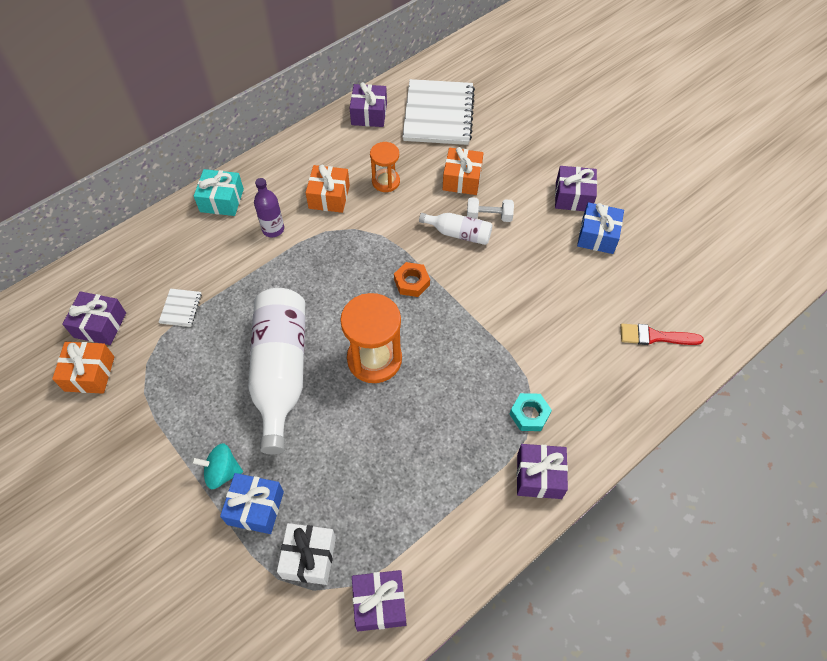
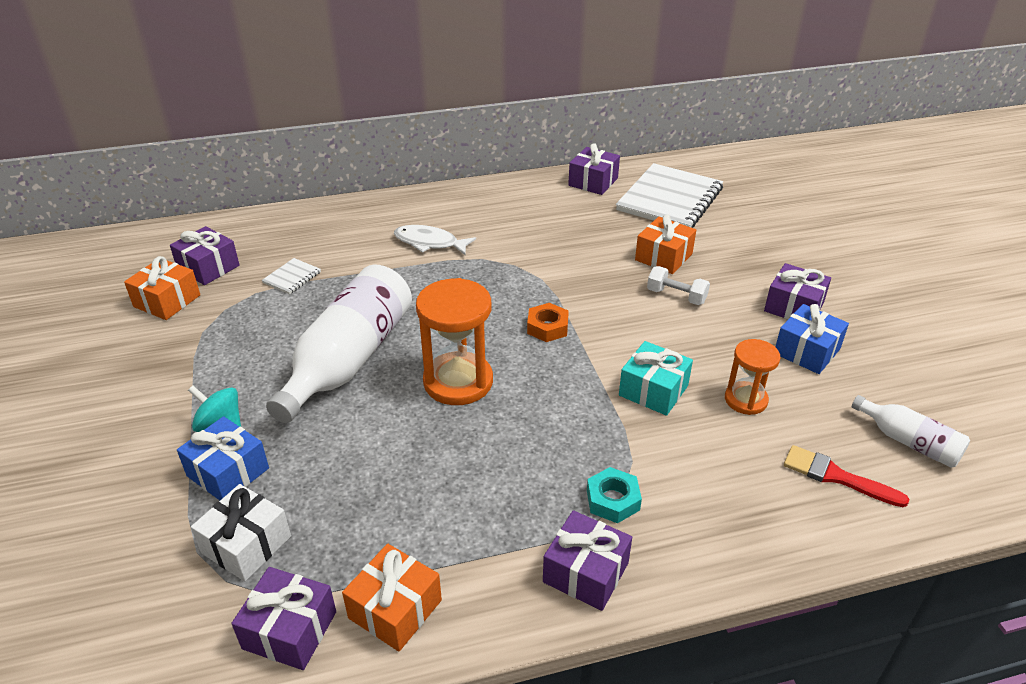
camera: 25 degrees right, 20 degrees down
(222, 200) = (396, 208): turquoise gift -> turquoise gift (653, 390)
(273, 229) = (429, 243): purple bottle -> white fish
(329, 197) = (506, 233): orange gift -> orange gift (395, 609)
(385, 181) = (575, 237): orange hourglass -> orange hourglass (745, 400)
(459, 233) = (630, 301): white bottle -> white bottle (909, 442)

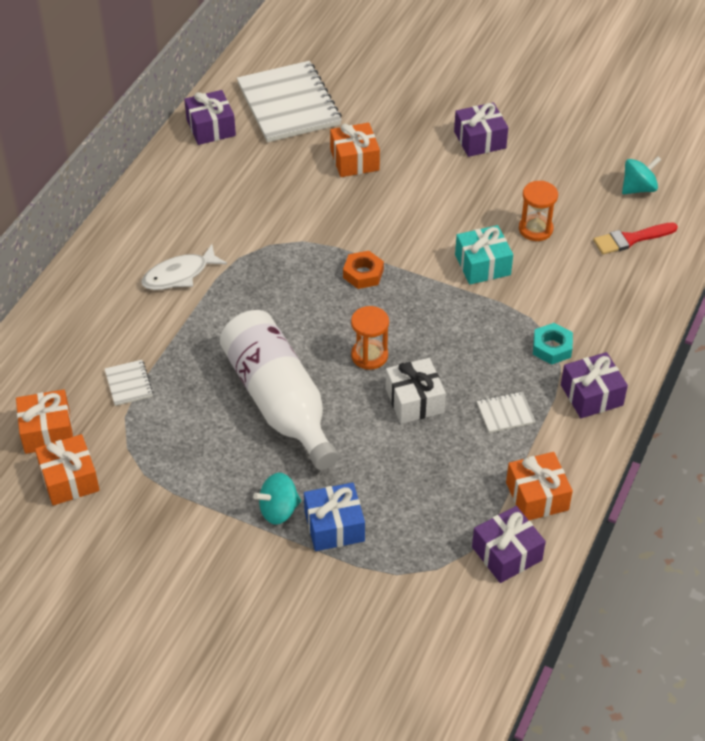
camera: 50 degrees left, 10 degrees up
(208, 267) = (47, 431): purple gift -> orange gift
(246, 544) = (415, 545): white gift -> white gift (414, 400)
(458, 381) = (369, 355): orange hourglass -> orange hourglass, size x0.59
(485, 514) = (505, 413): none -> white notebook
(676, 296) = (405, 186): white dumbbell -> none
(807, 351) = (525, 168): blue gift -> none
(909, 442) = (638, 188): white bottle -> turquoise spinning top

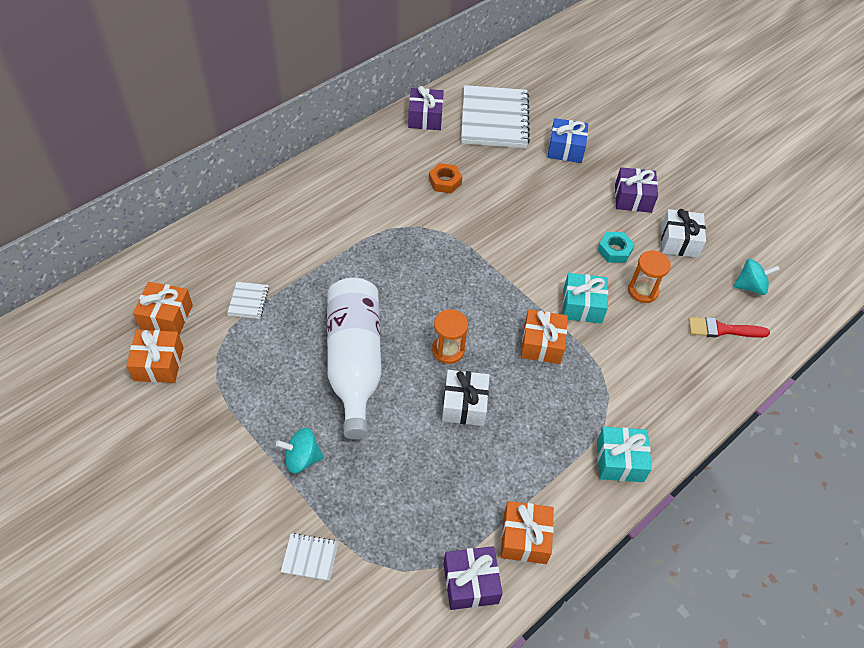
camera: 20 degrees right, 5 degrees up
(179, 275) = (337, 226): white fish -> none
(334, 526) = (338, 492): blue gift -> blue gift (565, 149)
(354, 160) = (522, 180): orange gift -> orange gift (541, 344)
(363, 274) = (480, 277): orange nut -> orange nut (445, 181)
(505, 413) = (535, 447): white notebook -> white notebook (310, 557)
(548, 168) = (679, 241): none -> white gift
(552, 347) = (605, 402): turquoise nut -> turquoise nut (614, 250)
(591, 395) = (619, 461): purple gift -> turquoise gift

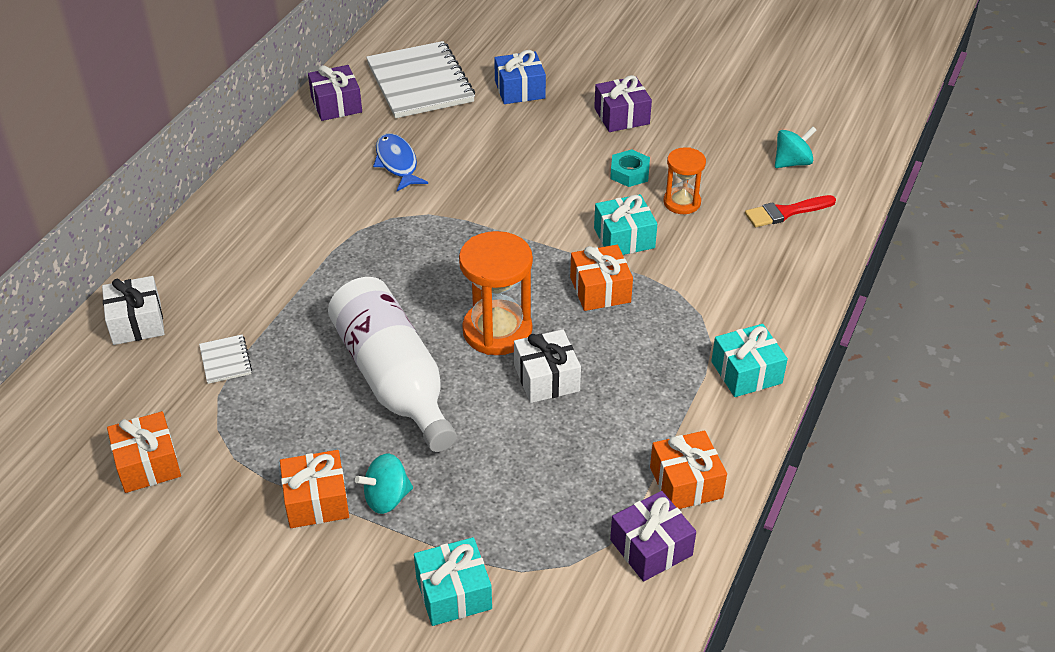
camera: 20 degrees left, 10 degrees down
(166, 317) = (128, 411): orange gift -> orange gift (316, 501)
(310, 557) = (453, 593): white notebook -> turquoise gift
(445, 181) = (397, 163): orange nut -> blue fish
(448, 350) = (497, 331): orange hourglass -> orange hourglass, size x1.68
(679, 241) = (694, 143): white gift -> white gift (137, 322)

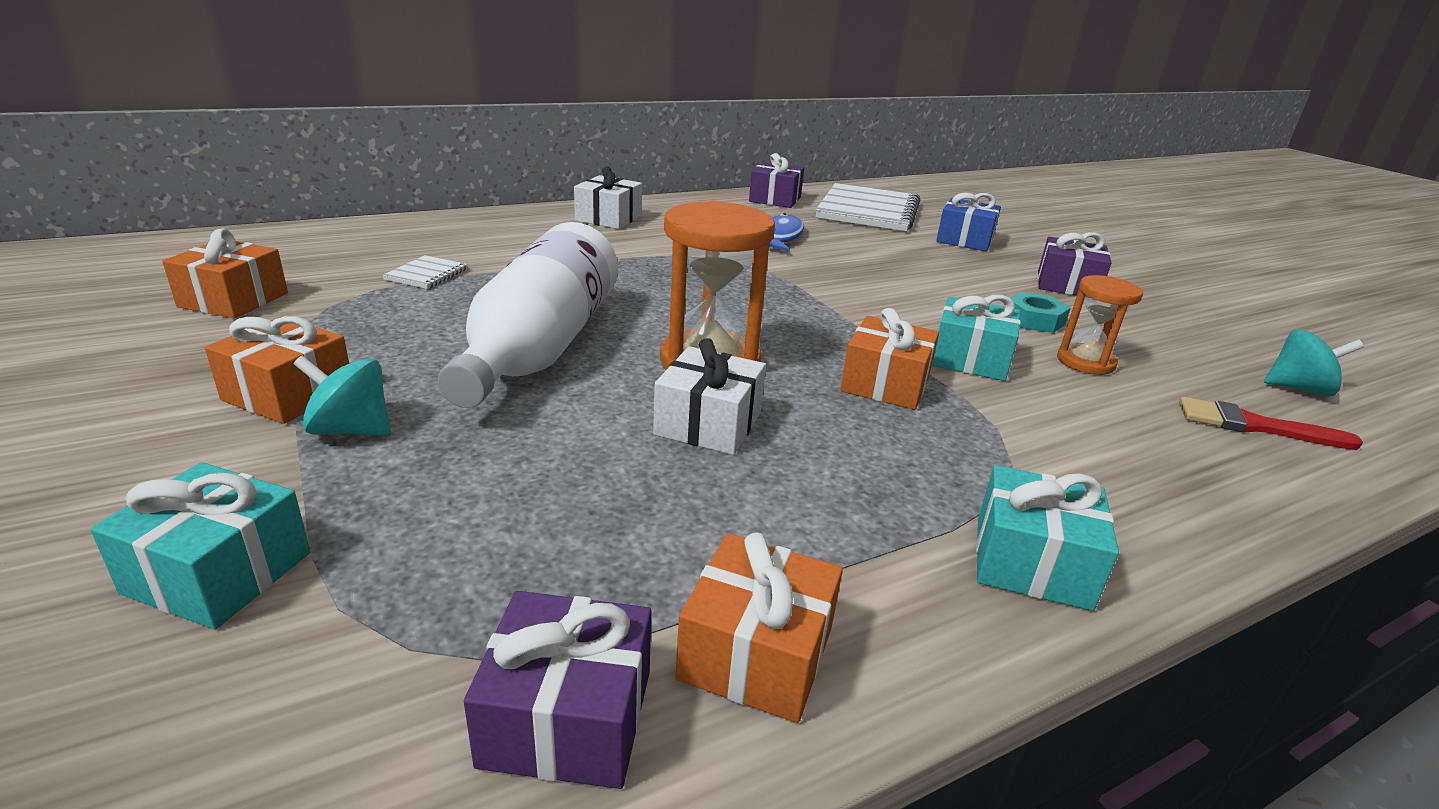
camera: 35 degrees right, 15 degrees down
(137, 322) = (412, 232): white gift -> white gift (608, 218)

